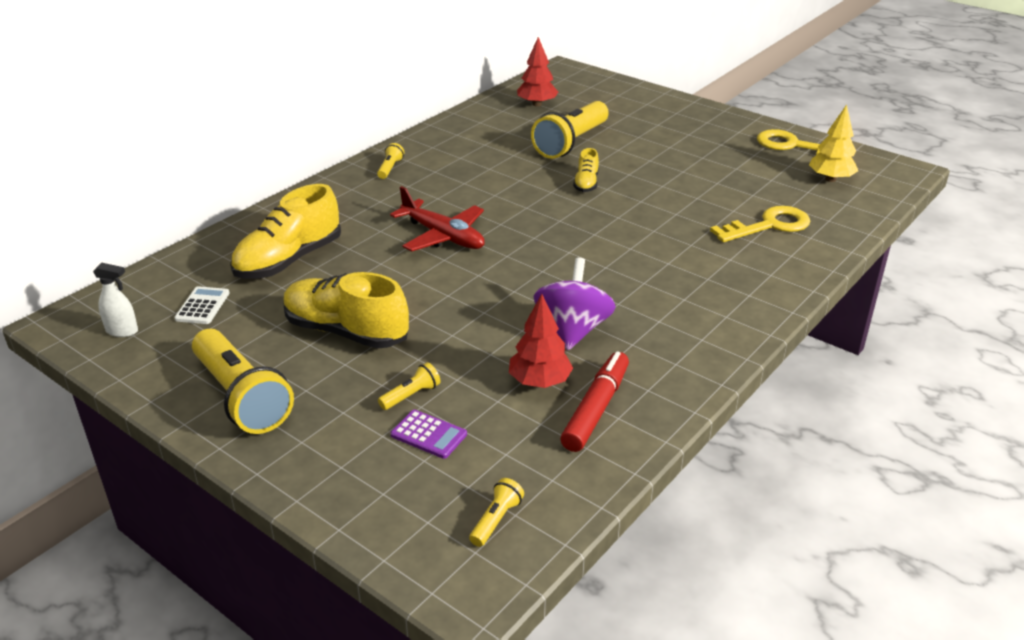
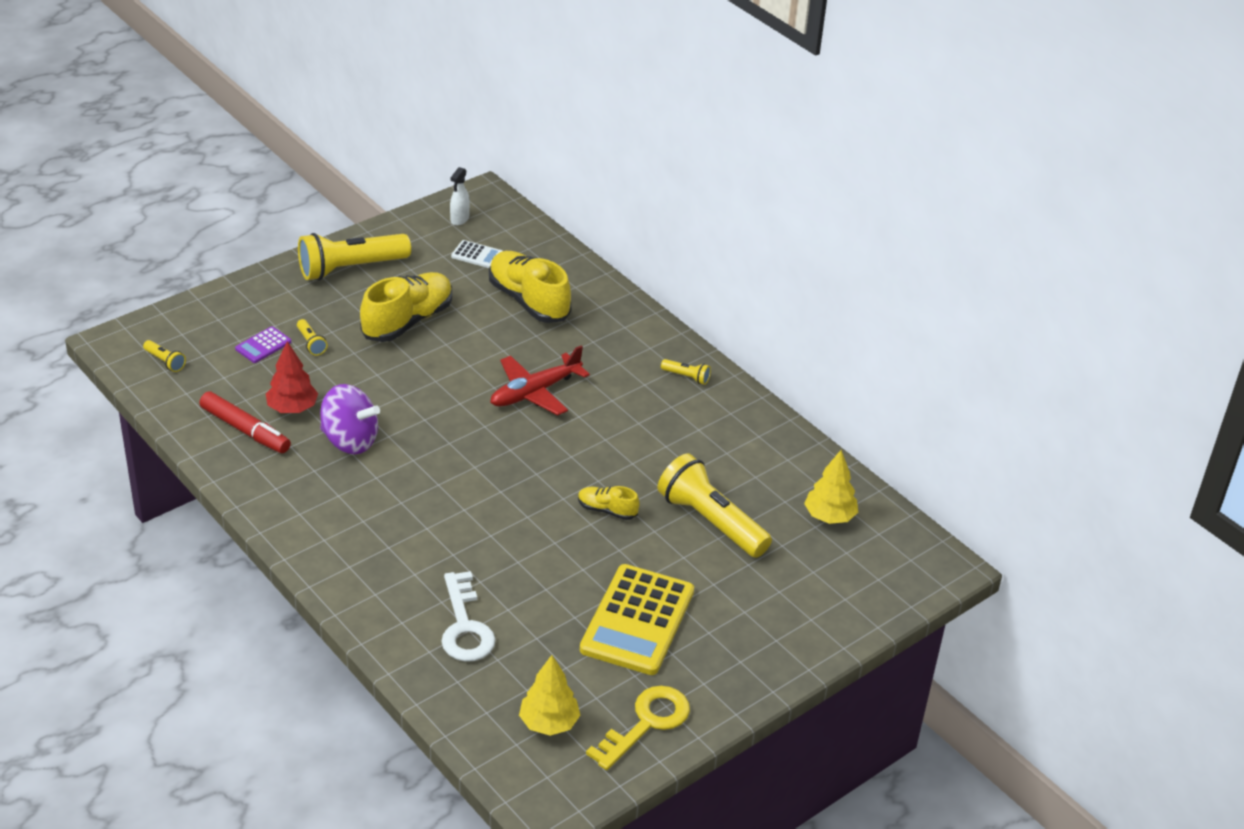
camera: 100 degrees right, 5 degrees up
(537, 104) = (829, 516): red tree -> yellow tree
(699, 159) = (637, 620): none -> yellow calculator
(769, 225) = (465, 626): yellow key -> white key

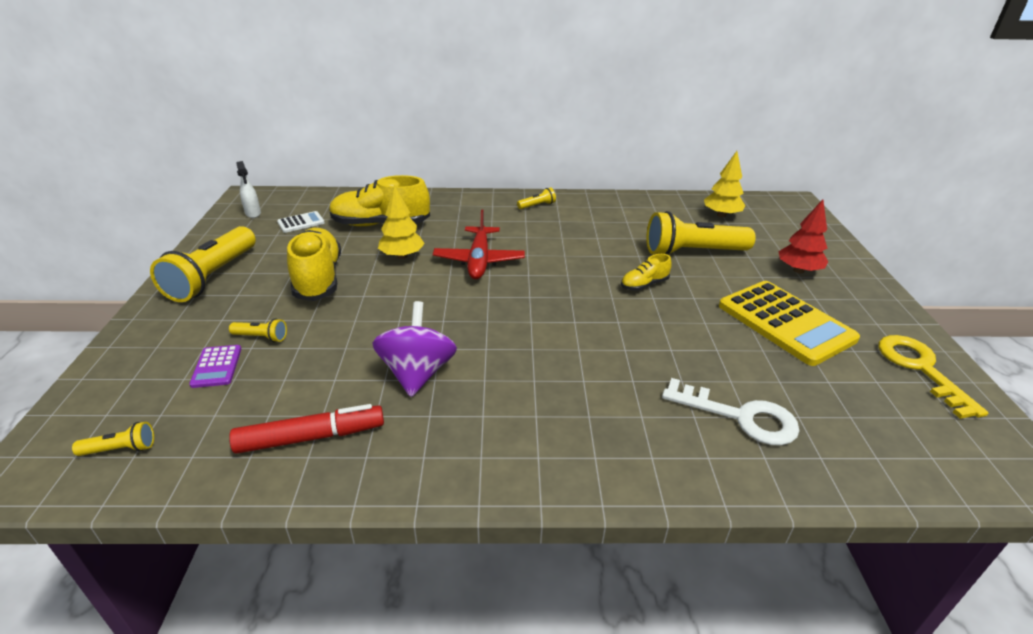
camera: 50 degrees left, 5 degrees down
(292, 408) = (327, 389): red tree -> red tree (798, 270)
(350, 441) = (417, 373): purple spinning top -> purple spinning top turned 60 degrees counterclockwise
(549, 723) = (906, 423): yellow tree -> yellow tree (402, 256)

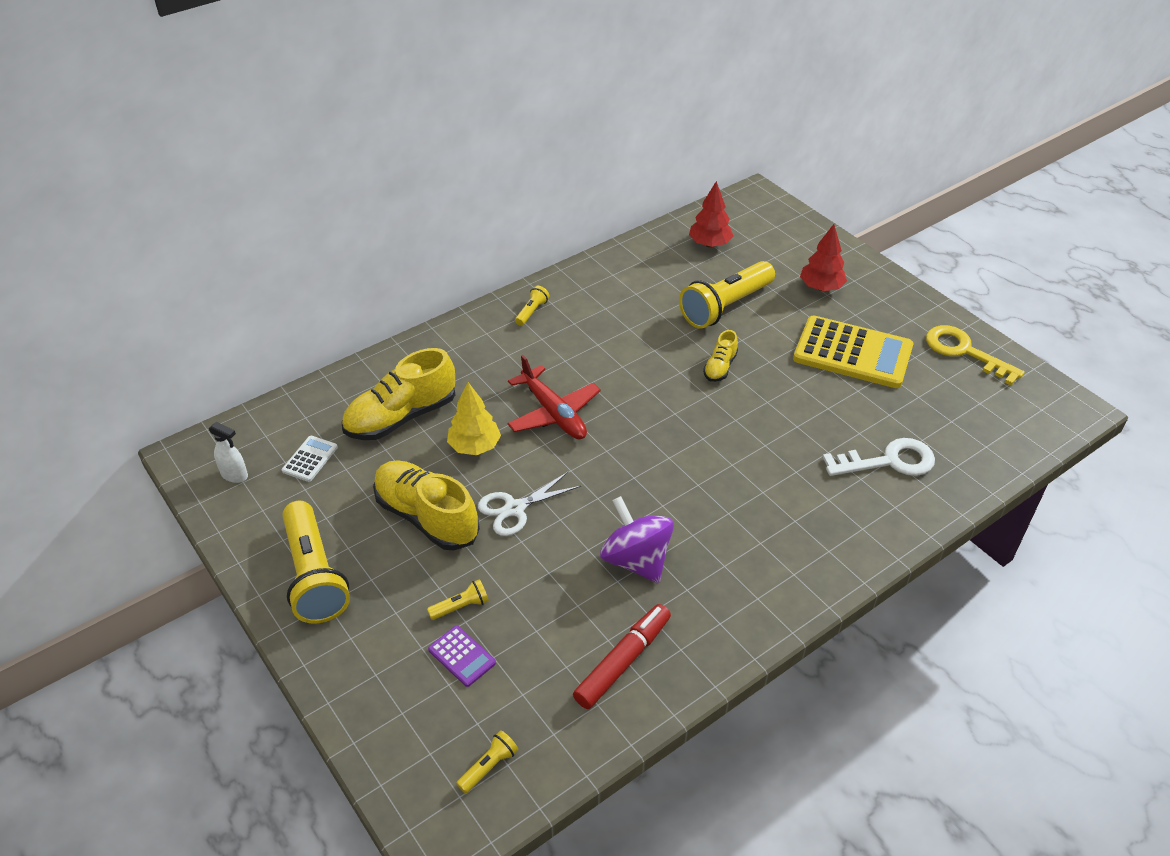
camera: 35 degrees left, 10 degrees up
(377, 300) = (514, 509): none -> white scissors
(721, 215) = (709, 244): yellow tree -> red tree

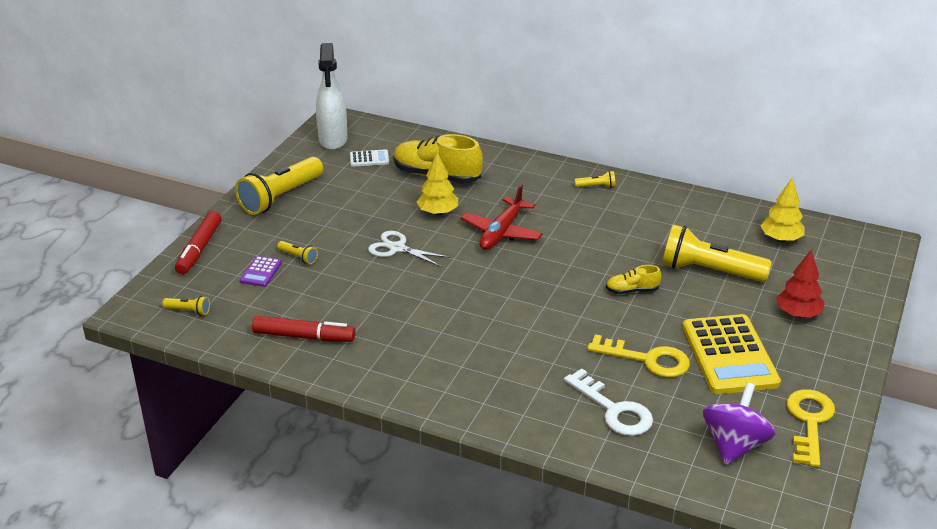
camera: 60 degrees right, 10 degrees down
(235, 475) = (333, 140): white spray bottle -> white spray bottle, size x2.05
(358, 706) = (199, 249): none -> red marker
(426, 517) = (360, 218): yellow shoe -> none
(636, 560) = (395, 314): purple spinning top -> purple spinning top (734, 445)
(709, 244) = (781, 239): red tree -> yellow tree
(829, 406) = (647, 359): none -> yellow key

